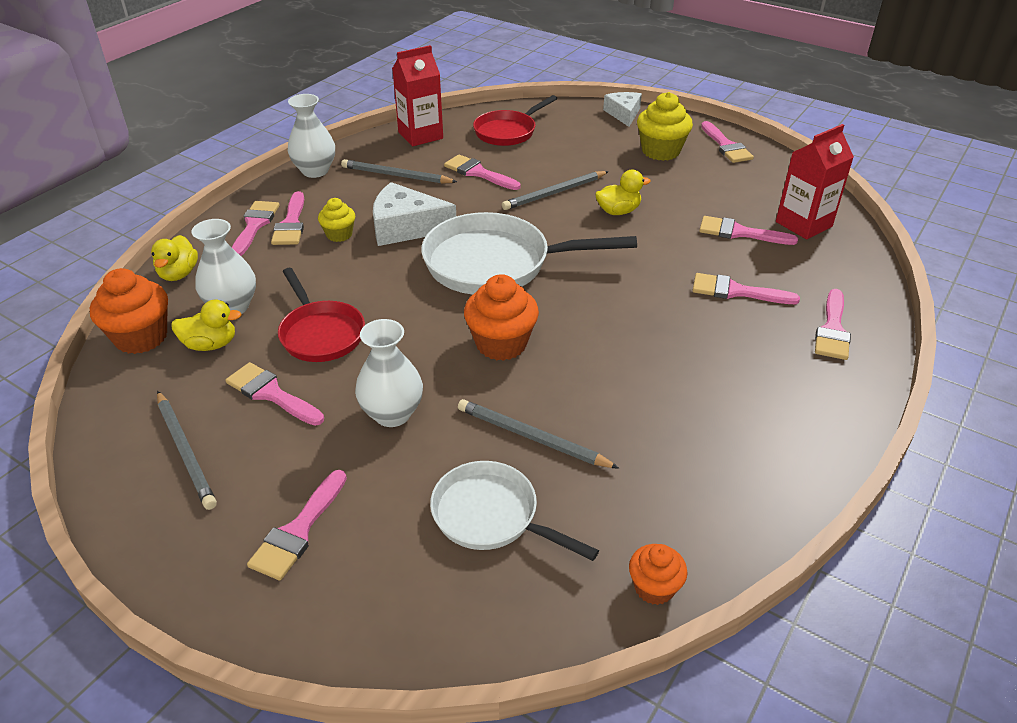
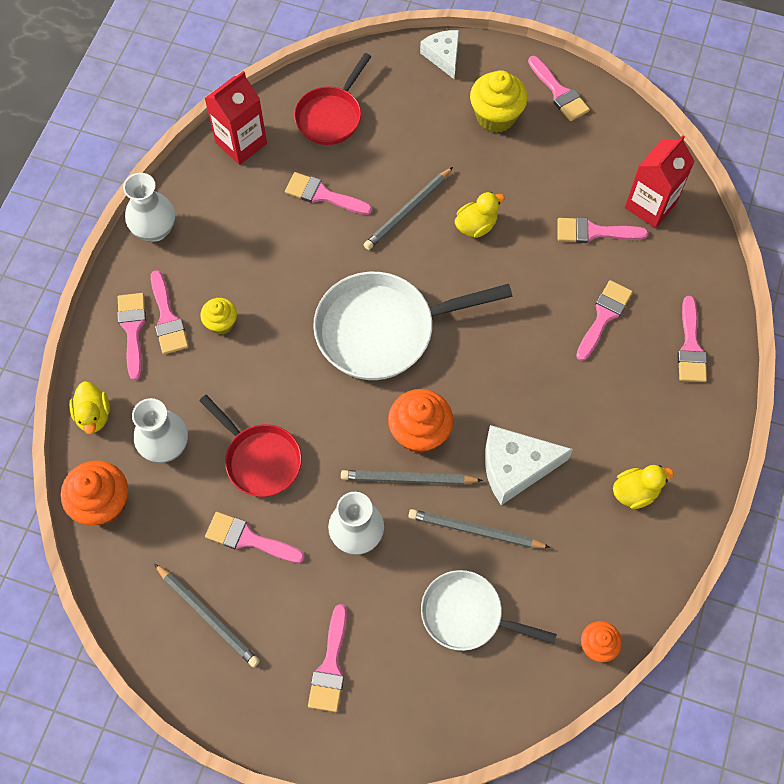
camera: 15 degrees left, 25 degrees up
(211, 344) = (169, 496): yellow duck -> yellow duck (635, 492)
(396, 175) = (241, 218): grey pencil -> grey pencil (408, 479)
(405, 227) = (281, 297): white cheese -> white cheese (515, 467)
(736, 291) = (604, 316): pink brush -> pink brush turned 120 degrees clockwise

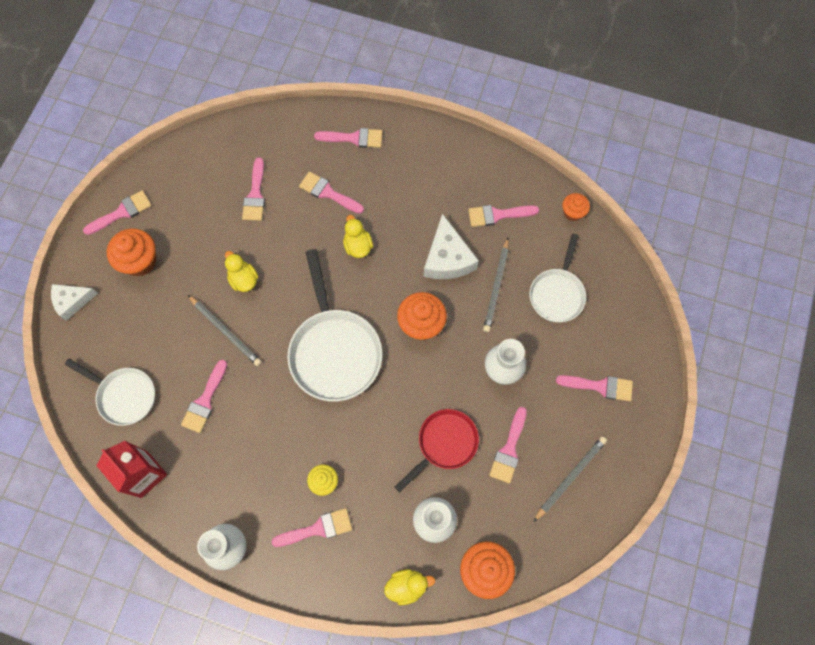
camera: 90 degrees left, 5 degrees up
(133, 329) = (327, 558): pink brush -> pink brush (497, 215)
(331, 116) = (124, 395): red pan -> white pan
(408, 479) = (458, 333): grey pencil -> none
(496, 116) = (140, 261): yellow cupcake -> orange cupcake
(635, 492) = (464, 182): yellow duck -> yellow duck (358, 246)
(650, 205) = (234, 155): red carton -> none

